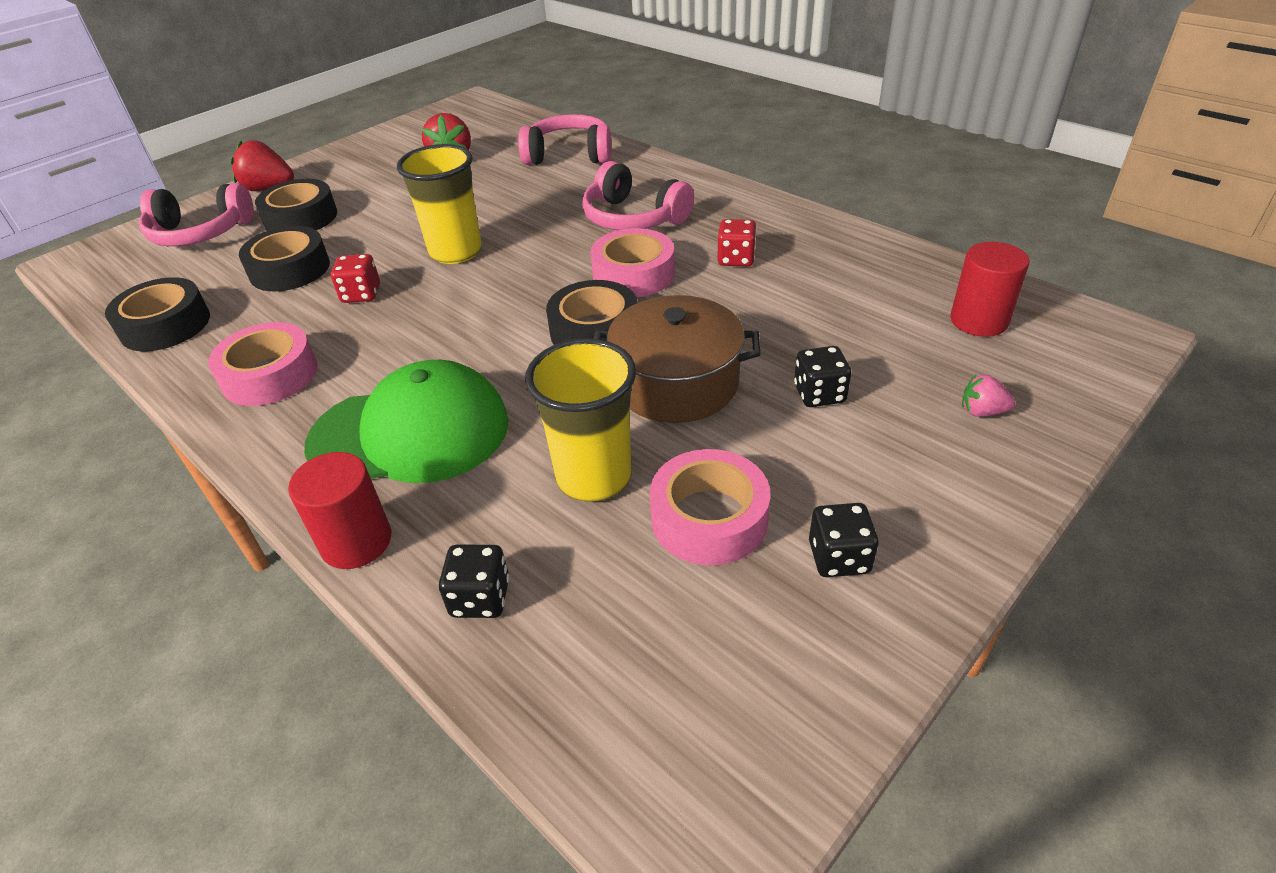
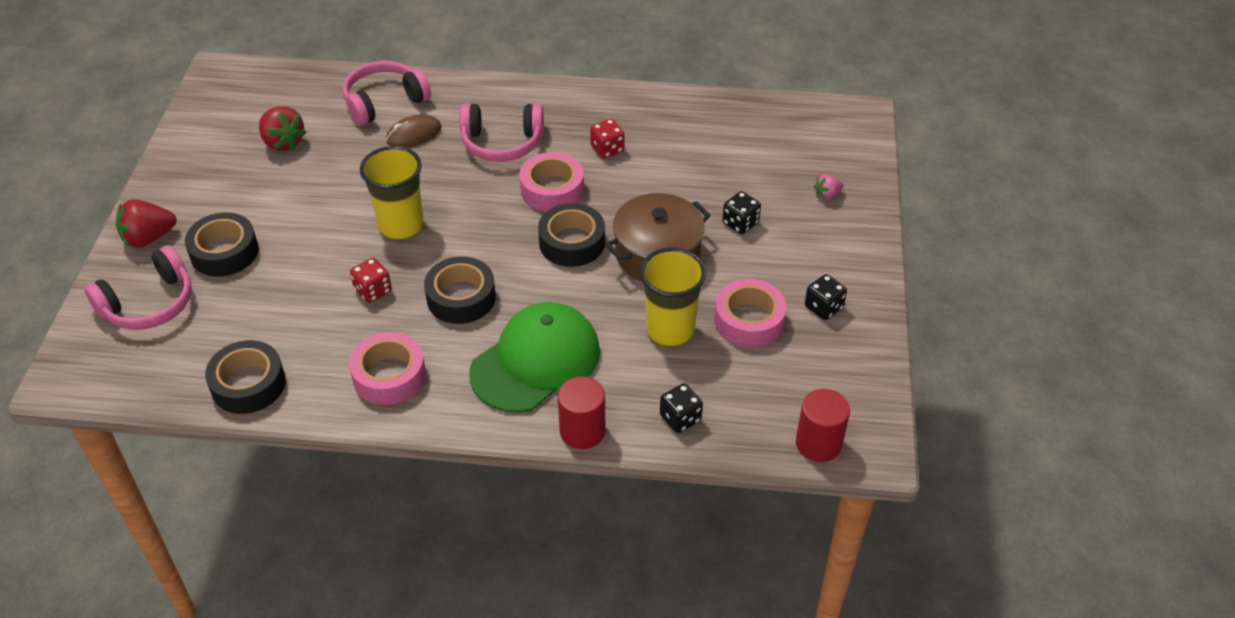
camera: 40 degrees left, 5 degrees up
(290, 269) = (284, 298): black tape -> black tape (461, 297)
(562, 186) = (413, 134): none -> brown mouse
(979, 320) = (784, 136): red cylinder -> red cylinder (818, 443)

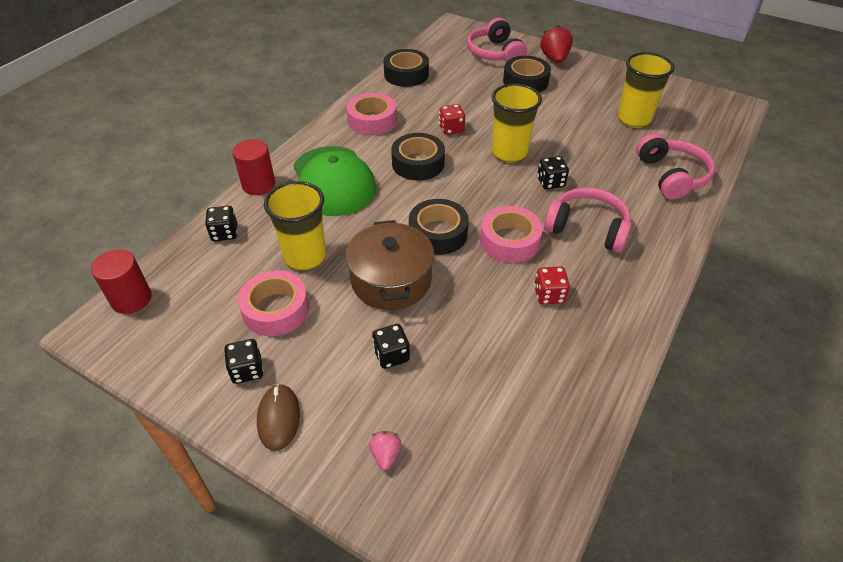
camera: 115 degrees right, 0 degrees up
(283, 142) = (633, 119): red strawberry -> yellow cup
(413, 134) = (619, 182): brown mouse -> brown mouse (278, 418)
(440, 182) = (550, 182): none -> black dice
(502, 143) = (587, 228): pink headphones -> pink headphones turned 90 degrees clockwise

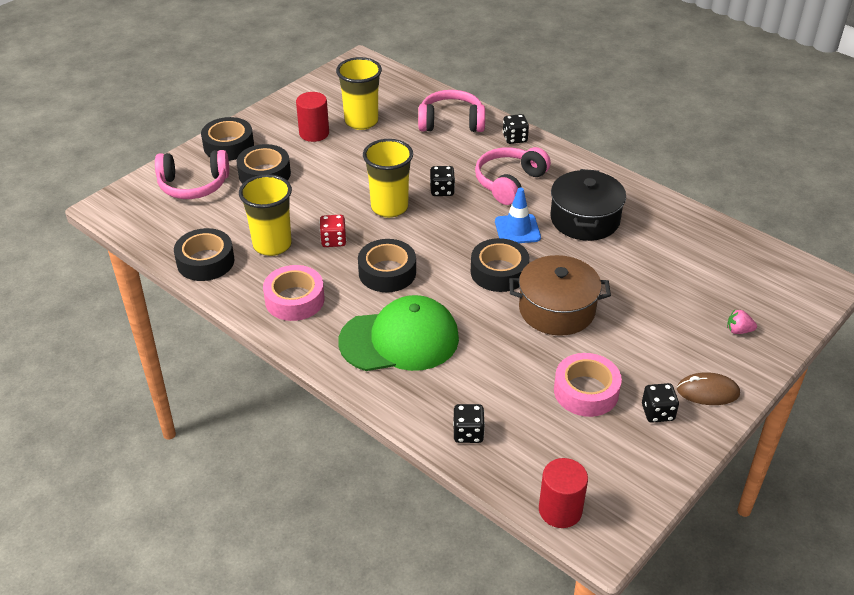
camera: 80 degrees left, 5 degrees down
(258, 185) = (389, 403): red cylinder -> red cylinder (314, 133)
(305, 257) = (517, 368): yellow cup -> yellow cup (272, 245)
(391, 355) = (644, 318): black dice -> black dice (515, 138)
(509, 241) = (517, 229): pink tape -> blue traffic cone
(549, 295) = (585, 219): red dice -> black pot
(554, 59) = (228, 145): red strawberry -> black tape

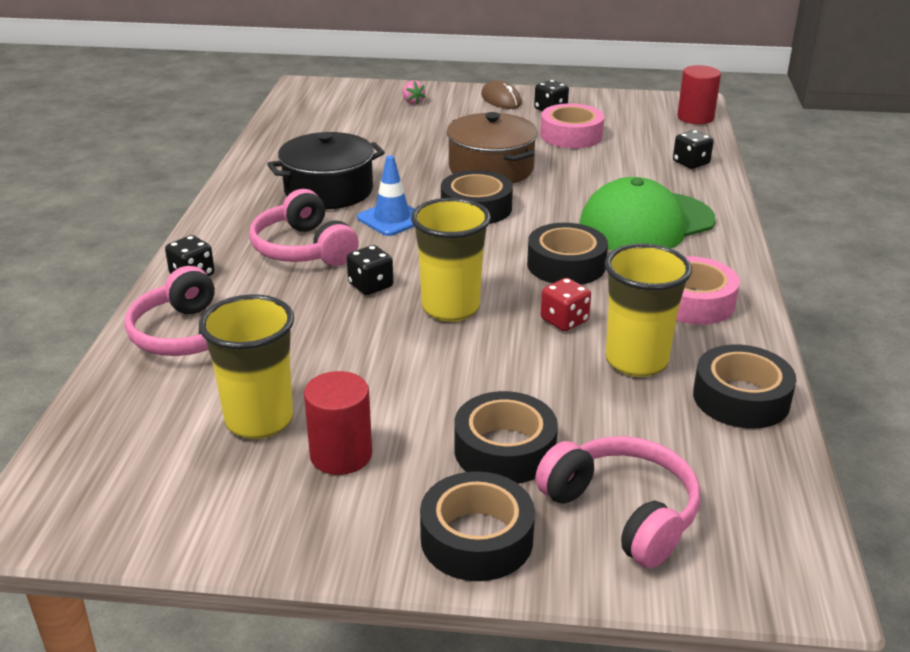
camera: 125 degrees left, 10 degrees down
(399, 340) = (646, 223): green cap -> green cap turned 75 degrees counterclockwise
(509, 182) = (303, 249): pink headphones -> pink headphones turned 60 degrees clockwise

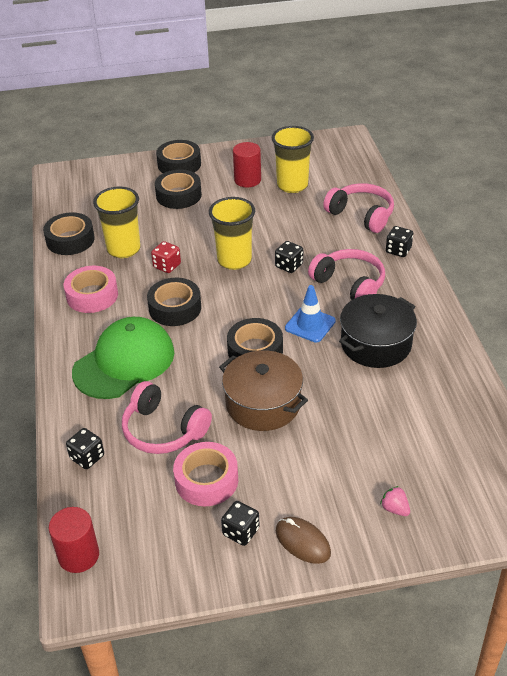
camera: 165 degrees right, 10 degrees up
(622, 512) = (124, 183): pink headphones -> pink headphones (163, 430)

